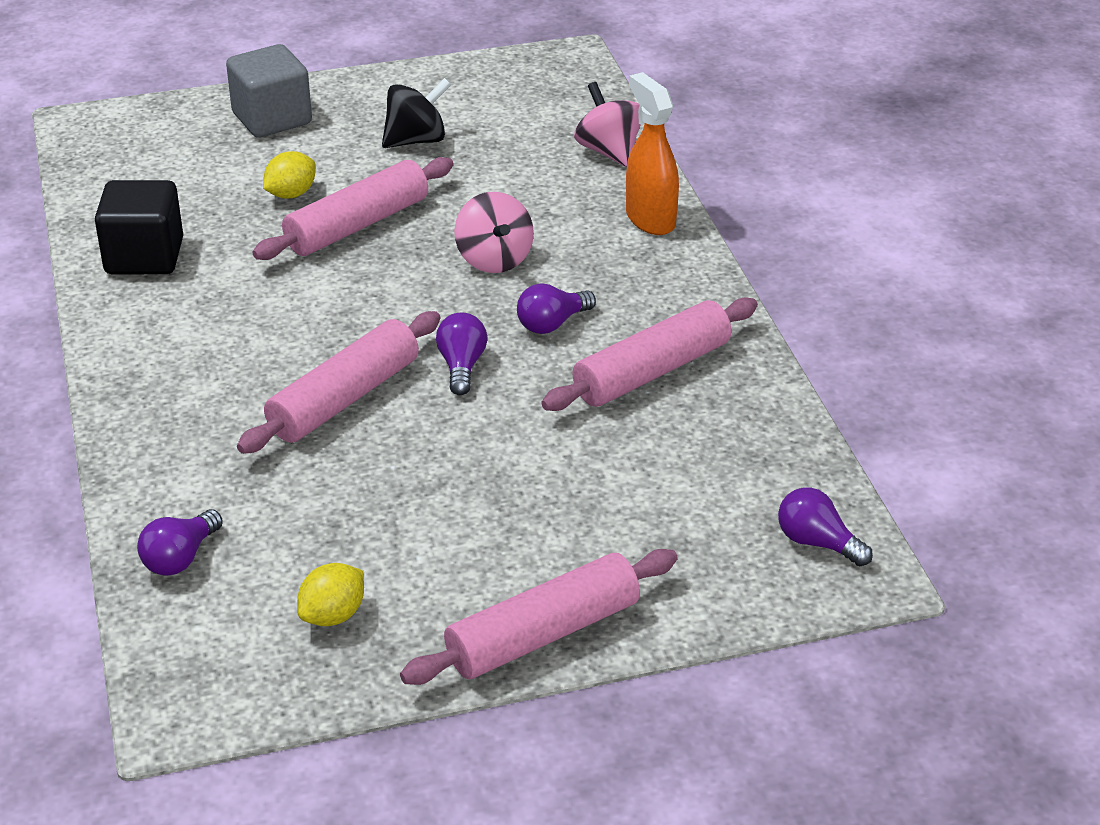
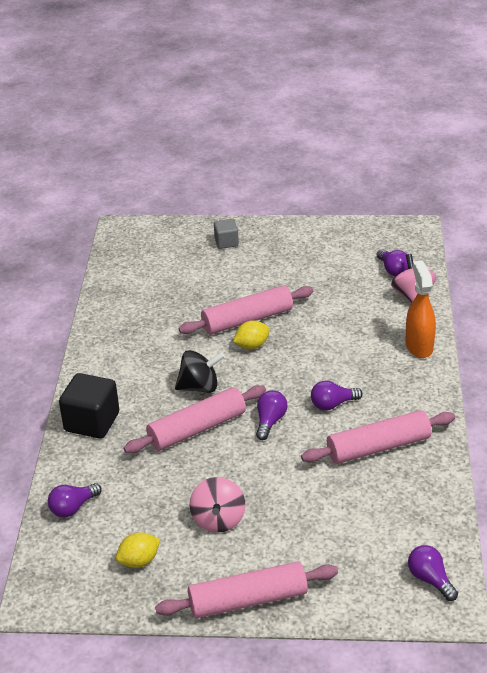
camera: 20 degrees right, 0 degrees up
(144, 257) = (124, 318): black cube -> black cube (92, 422)
(272, 119) = (226, 242): grey cube -> grey cube, size x0.56
(291, 194) = (218, 293): yellow lemon -> yellow lemon (252, 345)
(416, 140) = (302, 270): black spinning top -> black spinning top (200, 387)
(494, 259) = (316, 356): pink spinning top -> pink spinning top (218, 520)
(561, 119) = (393, 270): none -> purple light bulb

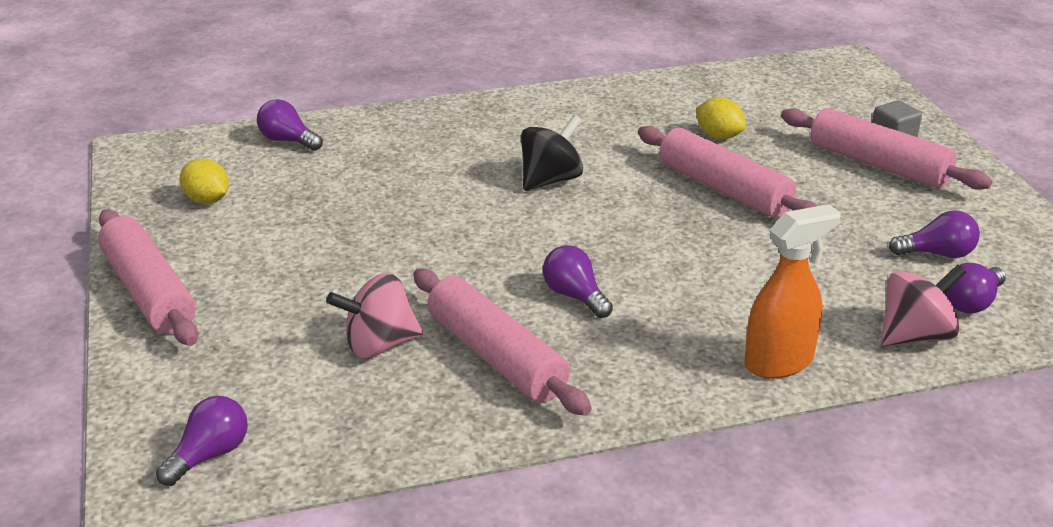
camera: 70 degrees right, 5 degrees down
(92, 422) = (443, 121): black cube -> none
(197, 428) = (464, 193): pink rolling pin -> pink rolling pin (878, 164)
(200, 387) = (550, 180): black spinning top -> black spinning top turned 105 degrees counterclockwise
(218, 520) = (293, 242): pink spinning top -> pink spinning top (379, 345)
(252, 345) = (667, 203): yellow lemon -> yellow lemon (718, 136)
(270, 421) = (507, 247): purple light bulb -> purple light bulb (937, 254)

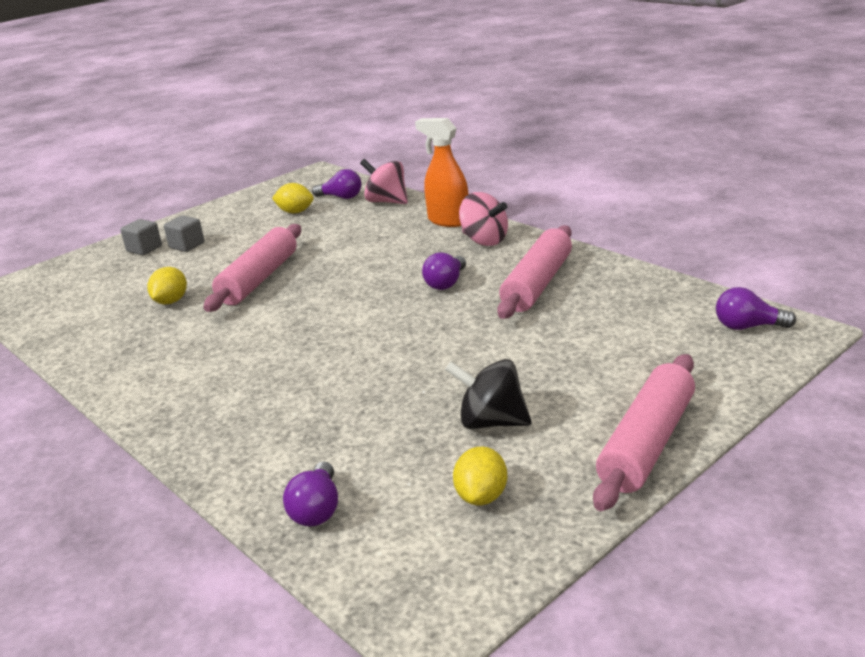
camera: 115 degrees left, 5 degrees down
(379, 345) = (576, 321): pink spinning top -> pink spinning top (484, 240)
(550, 180) = (293, 340): black spinning top -> black spinning top (491, 422)
(878, 164) = (187, 245): pink rolling pin -> grey cube
(937, 254) = (295, 212): purple light bulb -> yellow lemon

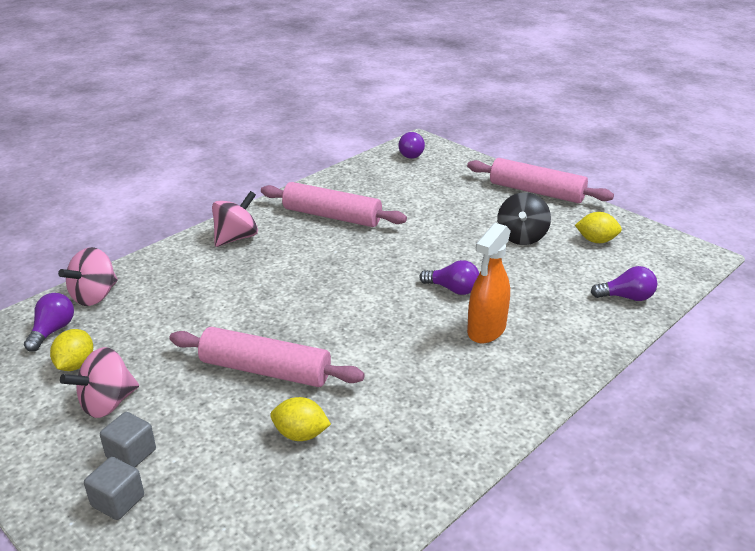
camera: 95 degrees left, 5 degrees up
(245, 229) = (107, 403): none -> pink spinning top
(446, 283) = (316, 256): purple light bulb -> purple light bulb (453, 289)
(448, 221) = (177, 256): orange spray bottle -> orange spray bottle (486, 330)

